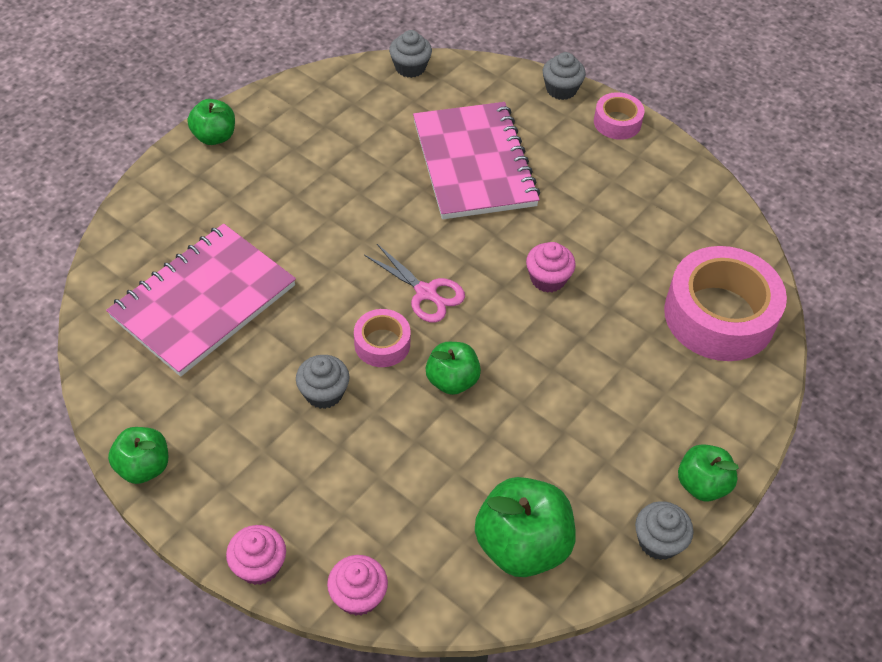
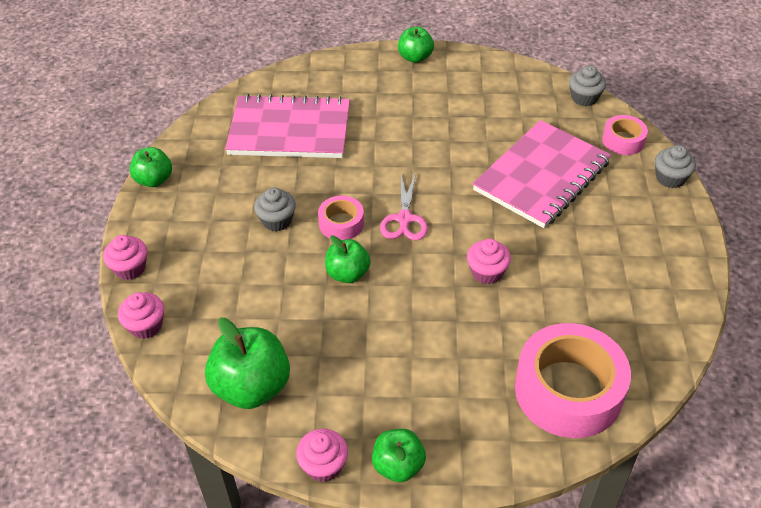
camera: 55 degrees right, 5 degrees down
(617, 122) = (681, 225): pink tape -> pink tape (623, 140)
(658, 541) = (323, 465): grey cupcake -> pink cupcake

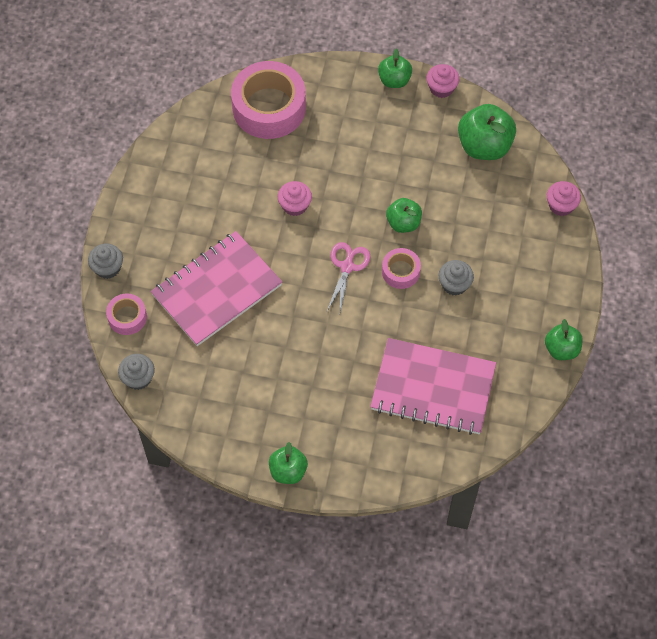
camera: 170 degrees left, 15 degrees up
(130, 268) = (576, 259): pink cupcake -> none

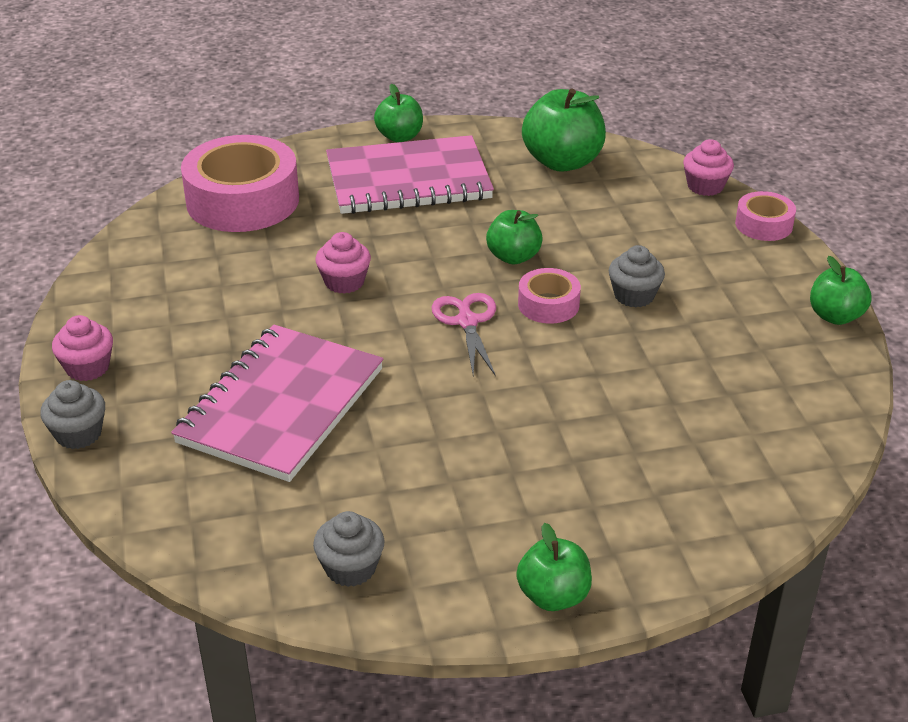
camera: 25 degrees left, 25 degrees down
(127, 317) = (145, 485): pink tape -> pink tape (763, 225)
(138, 378) = (207, 559): grey cupcake -> grey cupcake (350, 568)
(433, 388) = (698, 414): pink notebook -> pink notebook (408, 180)
(441, 88) = (466, 129): pink cupcake -> pink cupcake (87, 367)

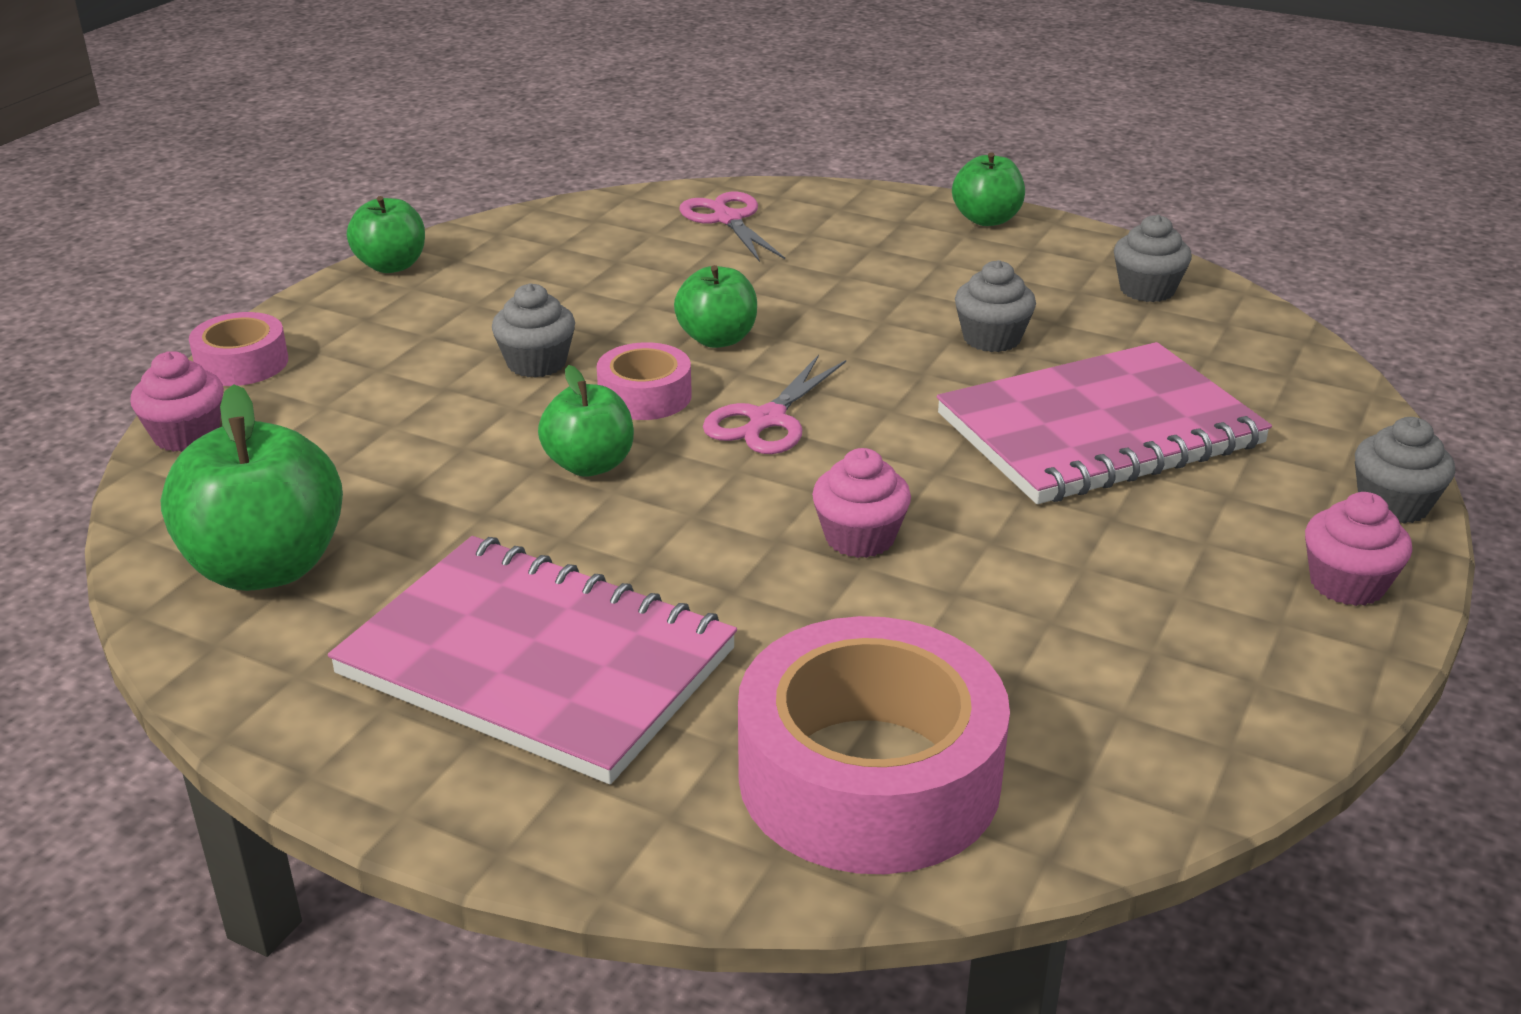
camera: 140 degrees left, 5 degrees down
(399, 137) = (405, 774): green apple -> green apple (717, 339)
(412, 450) = (991, 338): none -> grey cupcake
(731, 477) = (727, 219): none -> pink scissors

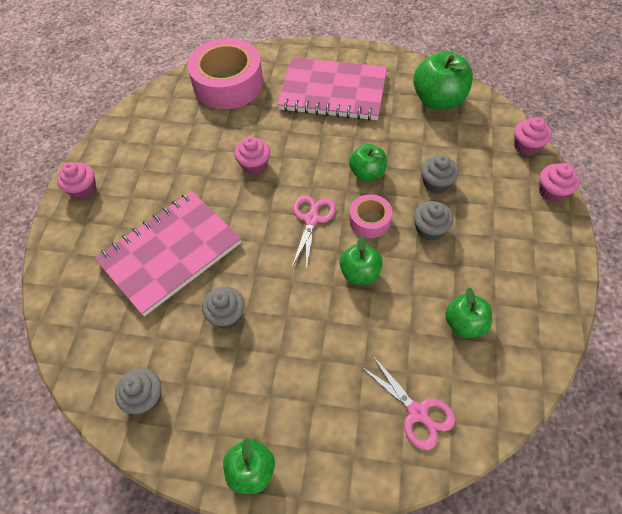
camera: 165 degrees right, 25 degrees up
(242, 363) = (552, 192): pink tape -> pink cupcake
(391, 266) = (564, 291): green apple -> green apple (464, 324)
(1393, 504) = (54, 238): grey cupcake -> grey cupcake (436, 183)

